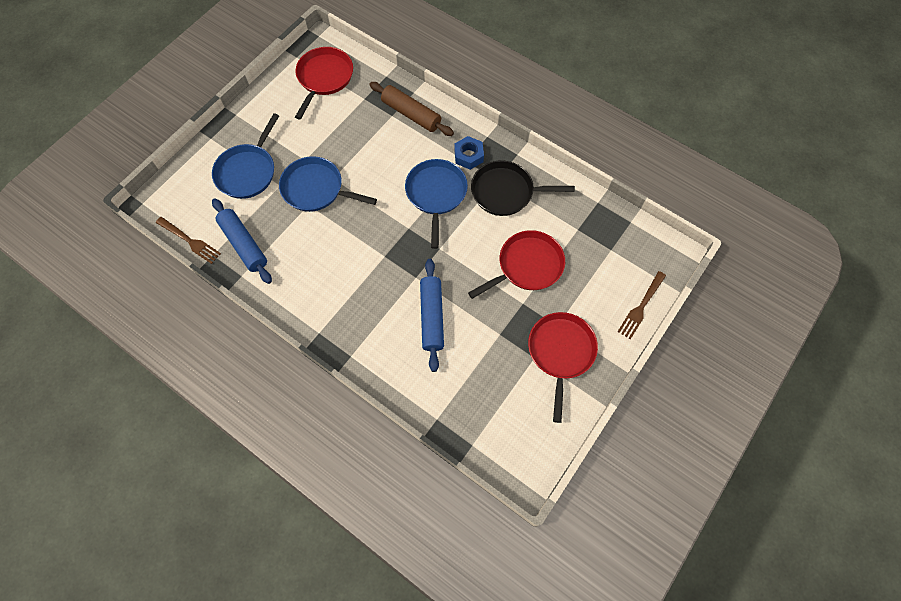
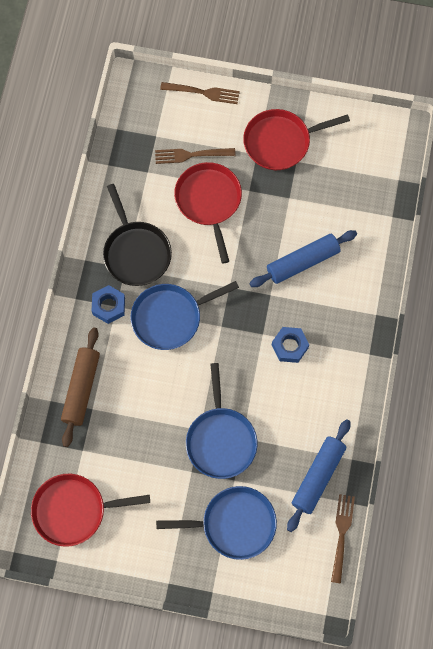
camera: 115 degrees left, 5 degrees up
(362, 272) = (290, 346): none -> blue nut
(527, 266) = (209, 201): red pan -> red pan turned 45 degrees clockwise
(579, 270) = (191, 155): none -> brown fork

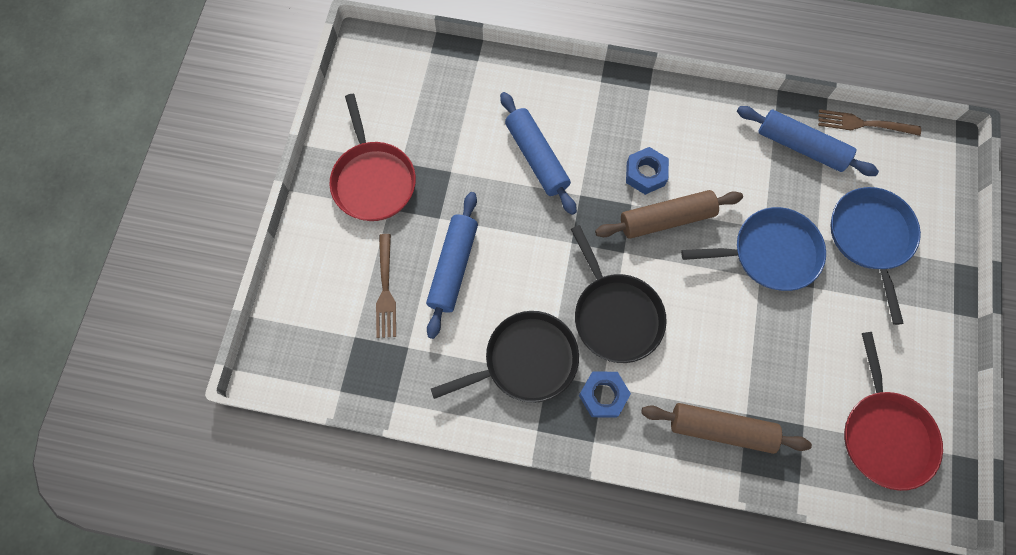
camera: 90 degrees left, 0 degrees up
(170, 317) = (615, 315): blue pan -> black pan
(203, 92) = (294, 275): brown fork -> none
(209, 201) = (453, 267): red pan -> blue rolling pin
(250, 360) = (666, 219): none -> brown rolling pin

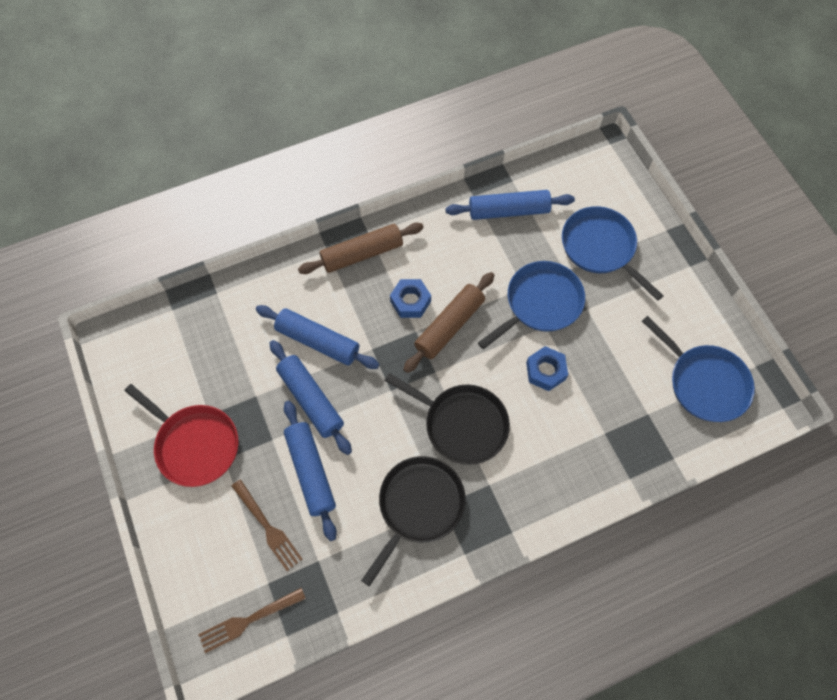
camera: 35 degrees left, 5 degrees down
(495, 205) = (311, 400): none -> blue rolling pin
(603, 395) = (495, 492): blue nut -> blue nut (545, 371)
(721, 429) = (595, 457): brown rolling pin -> brown rolling pin (362, 254)
(863, 124) = (540, 168): brown fork -> brown fork (248, 620)
(884, 434) = (704, 383): red pan -> blue pan

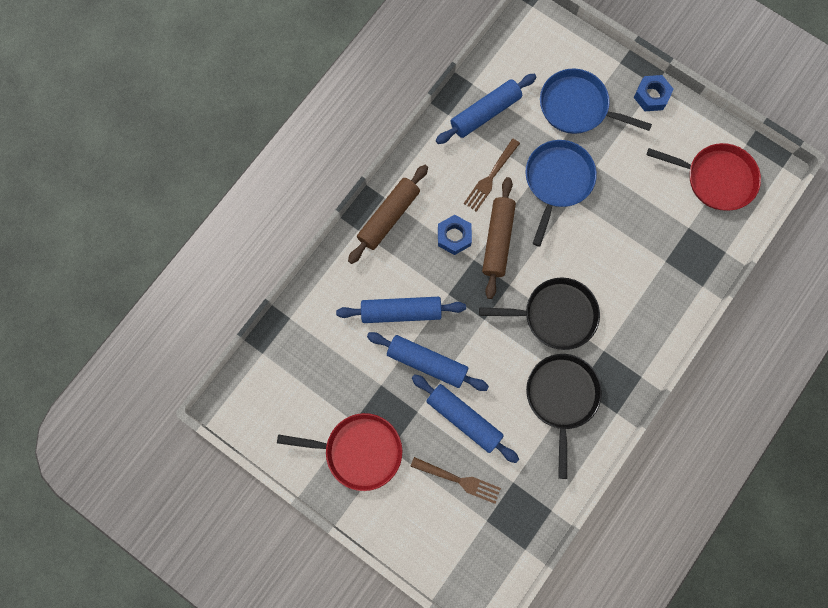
camera: 30 degrees left, 10 degrees up
(248, 620) = (490, 555): brown fork -> brown fork (490, 177)
(545, 371) = (593, 236): blue nut -> blue nut (651, 96)
(704, 383) = (716, 179): blue pan -> red pan

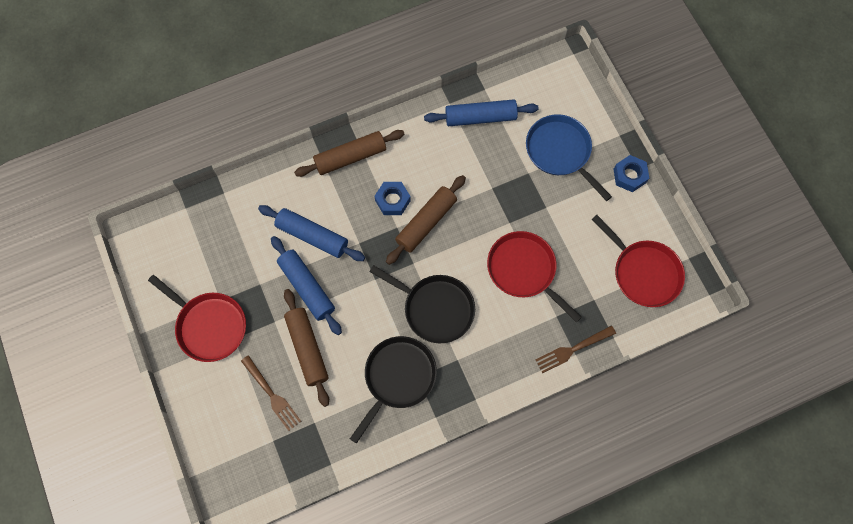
camera: 30 degrees right, 5 degrees down
(464, 419) = (307, 348): blue rolling pin -> brown rolling pin
(490, 177) = (452, 170): brown fork -> brown fork (572, 349)
(557, 181) = (505, 202): blue pan -> none
(612, 235) = (524, 270): none -> red pan

